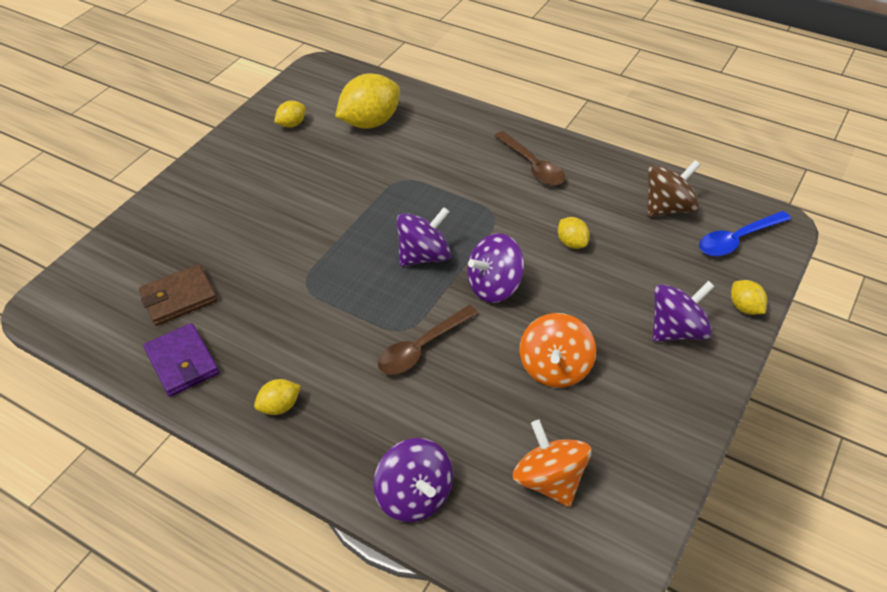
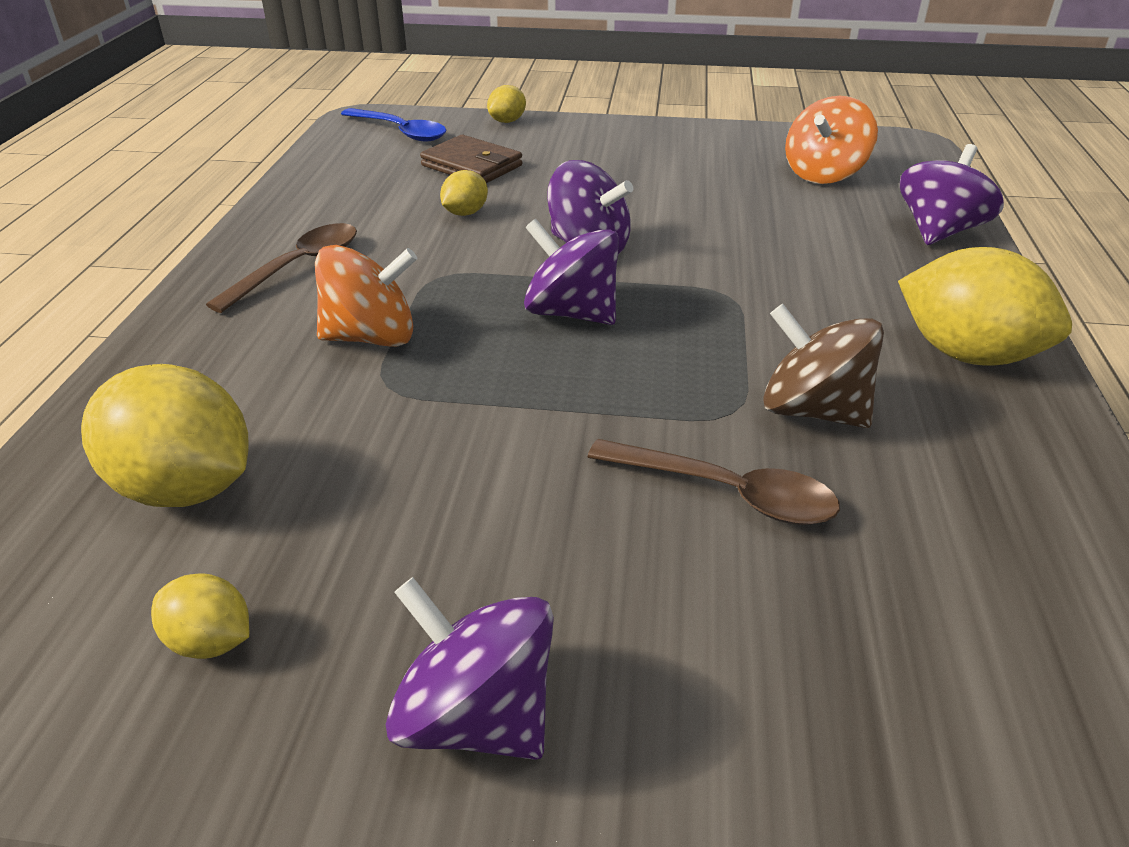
camera: 115 degrees left, 10 degrees down
(179, 298) = (925, 572): brown wallet -> brown wallet (472, 166)
(182, 362) = (1035, 490): purple wallet -> none
(280, 406) = (966, 354): yellow lemon -> yellow lemon, size x2.02
(422, 348) = (745, 274): brown spoon -> brown spoon (726, 493)
(555, 368) = (684, 192): orange spinning top -> orange spinning top (371, 337)
(668, 208) = (359, 168): brown spinning top -> brown spinning top (812, 410)
(677, 330) = (567, 145): purple spinning top -> purple spinning top (476, 716)

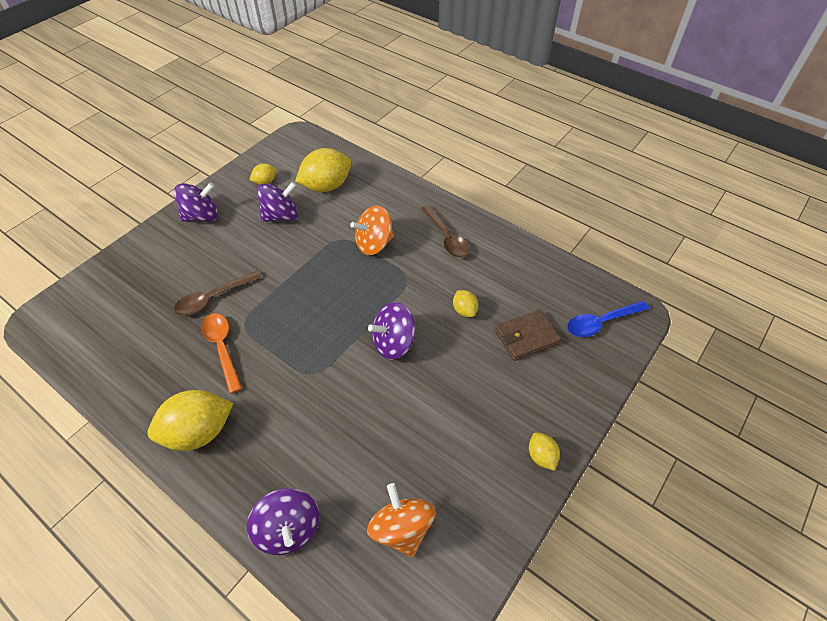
camera: 120 degrees right, 15 degrees up
(371, 337) = (374, 244): orange spinning top -> orange spinning top turned 45 degrees clockwise
(507, 121) = (596, 386): yellow lemon -> yellow lemon (541, 456)
(571, 313) = (343, 309): purple spinning top -> purple spinning top (281, 216)
(812, 410) = (222, 348): brown spinning top -> orange spoon

